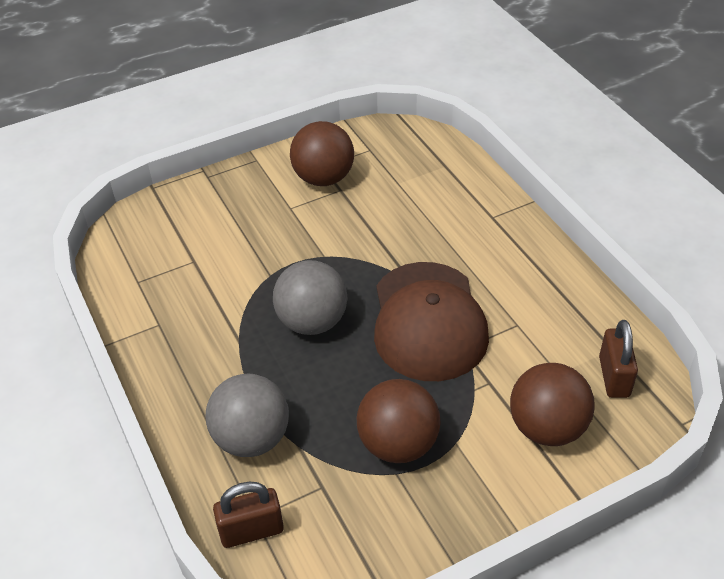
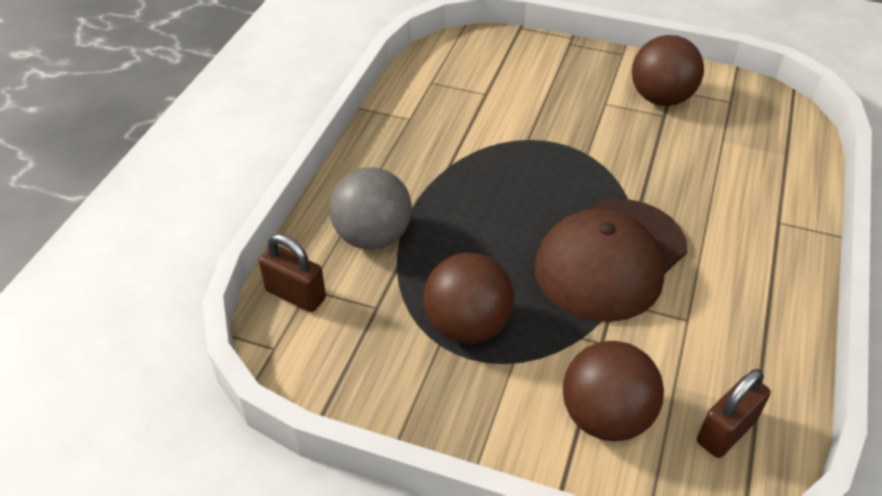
camera: 45 degrees right, 0 degrees up
(312, 322) = (517, 192): grey ball -> none

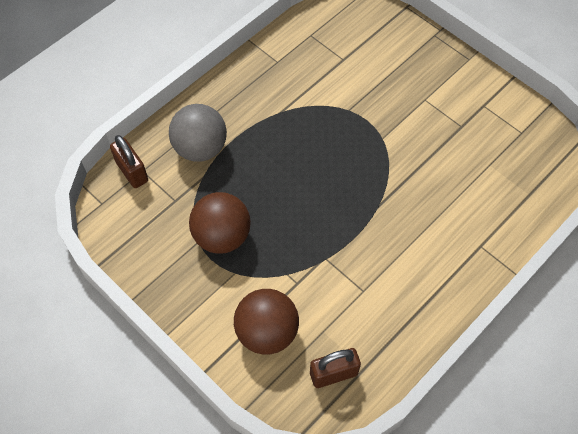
camera: 25 degrees right, 15 degrees up
(610, 259) = (342, 226): brown cap -> none
(661, 98) = (469, 110): brown ball -> none

